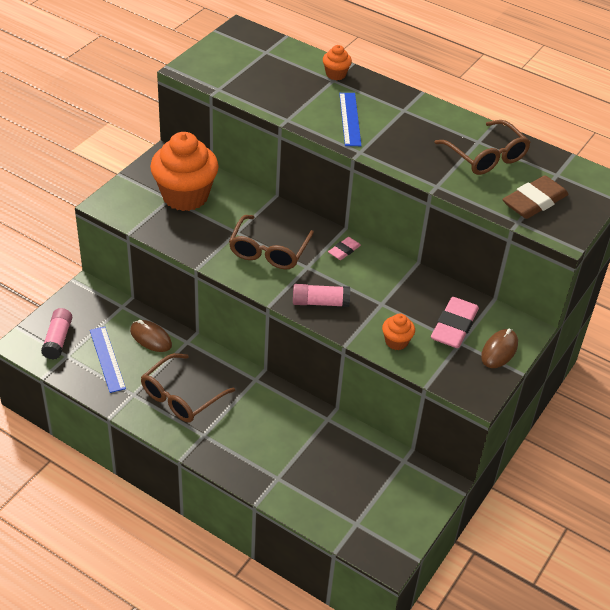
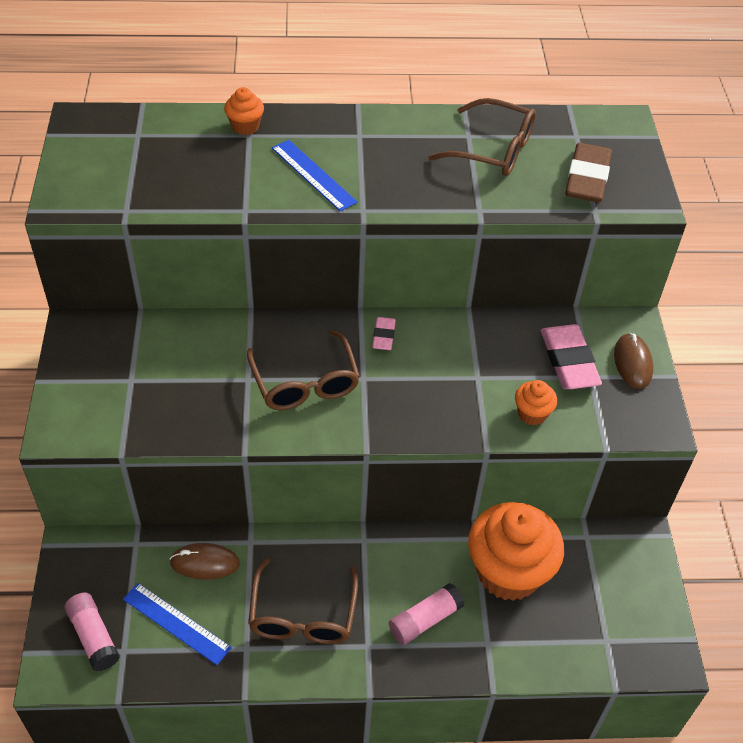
camera: 35 degrees left, 5 degrees up
(185, 196) = (146, 366): orange cupcake -> orange cupcake (508, 572)
(320, 302) = (416, 414): pink glue stick -> pink glue stick (425, 620)

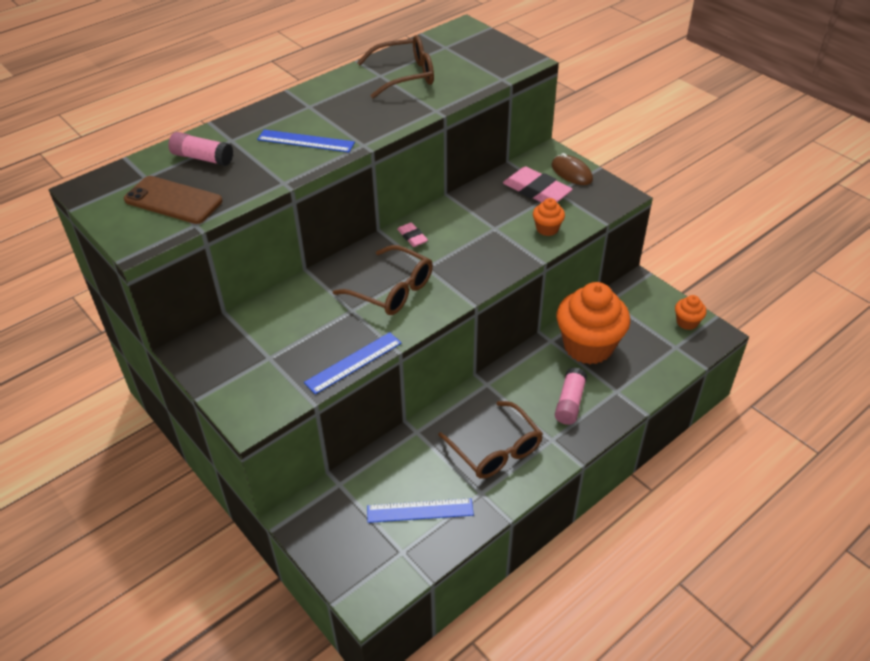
camera: 35 degrees left, 5 degrees down
(94, 637) = (372, 558): pink glue stick -> pink glue stick (202, 158)
(134, 174) = (173, 200): none -> brown phone
(194, 436) = (353, 362): none -> blue ruler
(205, 563) = (400, 463): brown mouse -> none
(245, 126) = (222, 136): orange cupcake -> orange cupcake (687, 322)
(587, 178) = (478, 65): brown eraser -> none

